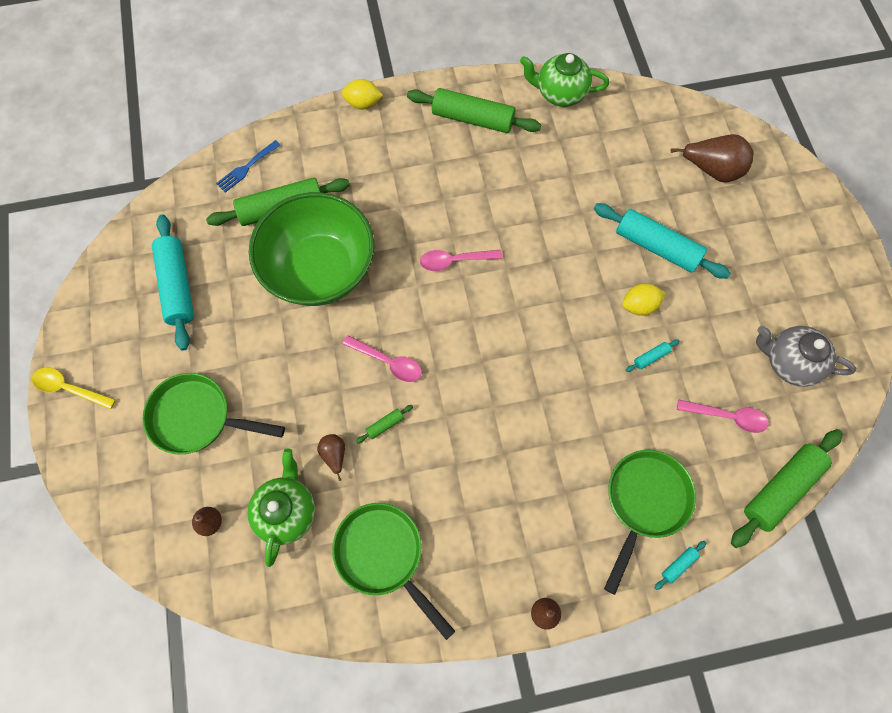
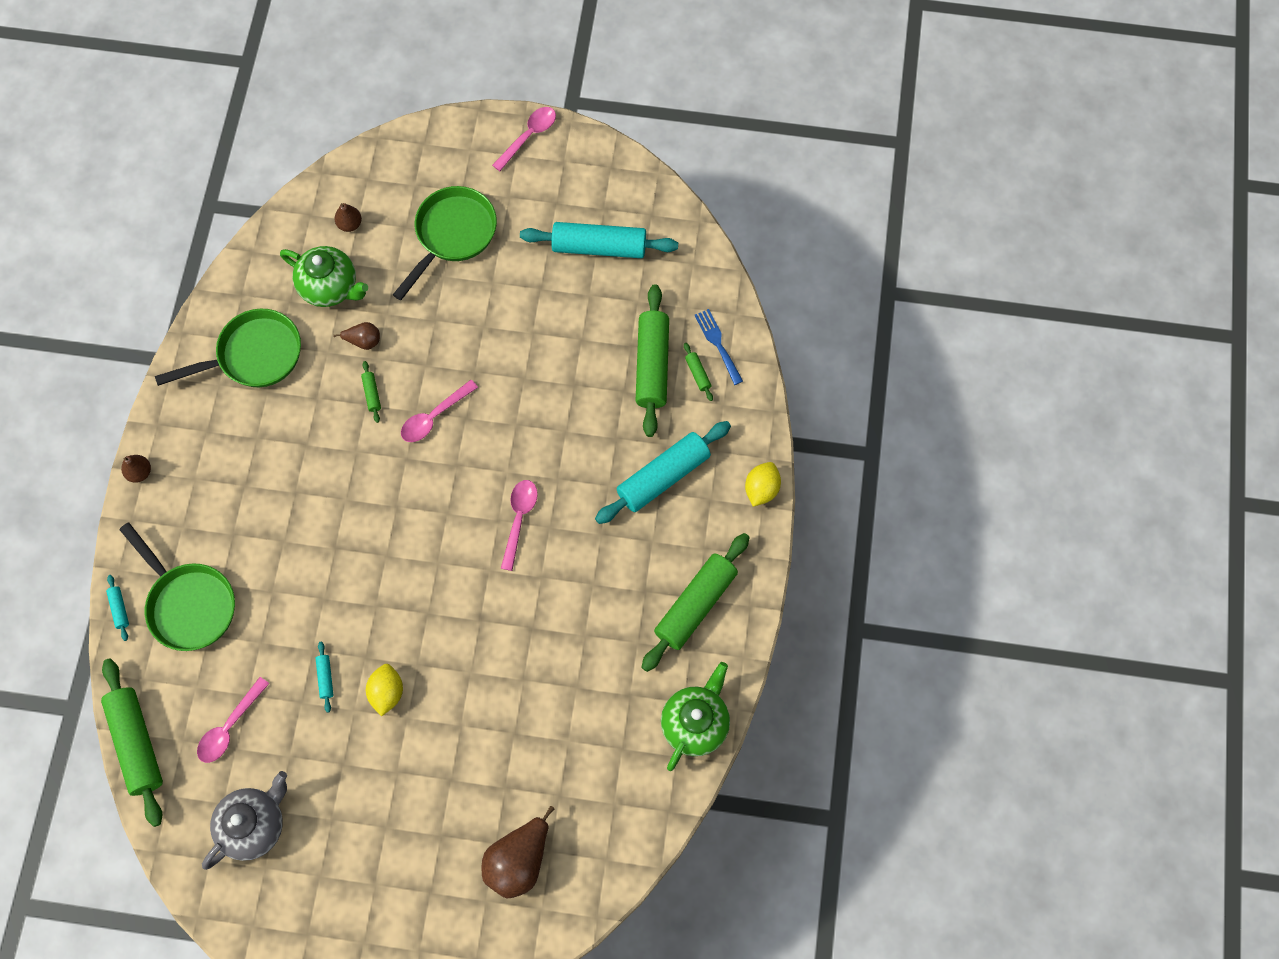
camera: 110 degrees right, 0 degrees up
(69, 388) = (528, 136): yellow spoon -> pink spoon
(279, 174) = (698, 374): none -> green rolling pin
(320, 269) = (564, 383): green bowl -> none
(657, 247) = (447, 745): turquoise rolling pin -> turquoise rolling pin (663, 477)

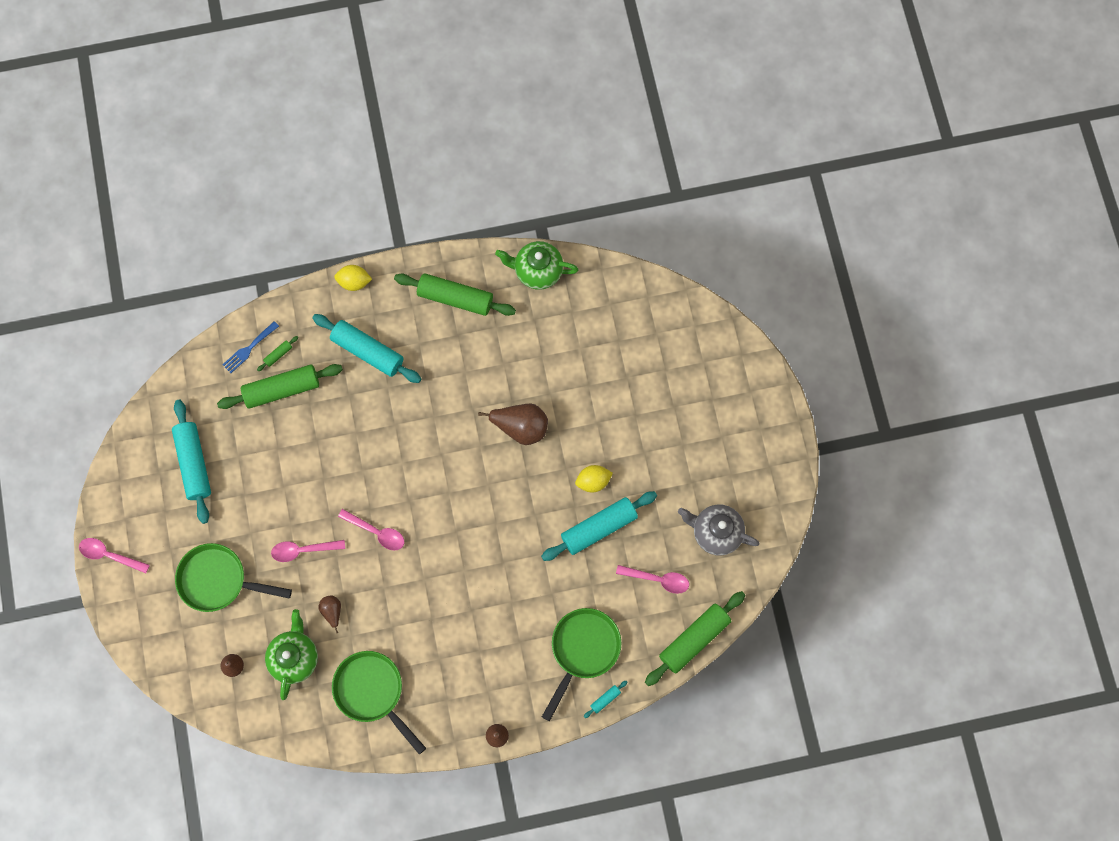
camera: 110 degrees left, 5 degrees up
(325, 678) = (599, 528): turquoise rolling pin -> turquoise rolling pin, size x2.42
(372, 394) = (374, 586): green rolling pin -> none
(519, 519) = (435, 439): pink spoon -> pink spoon (303, 550)
(519, 861) = (670, 350): brown pear -> brown pear (520, 427)

